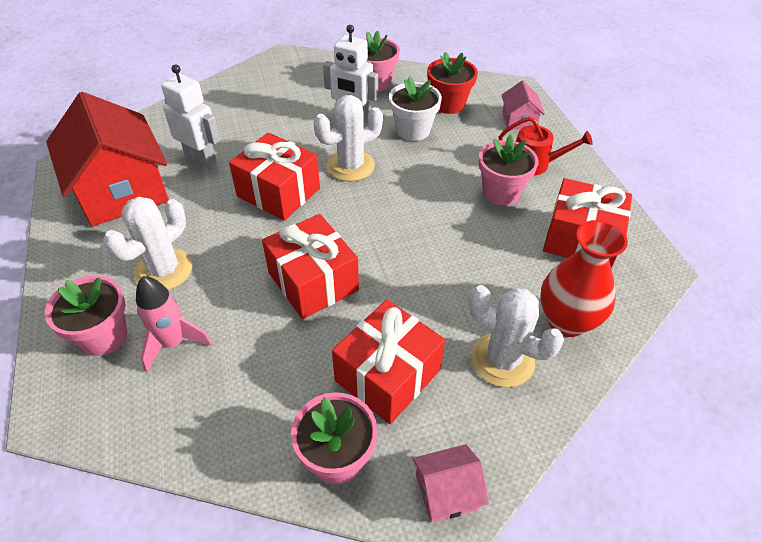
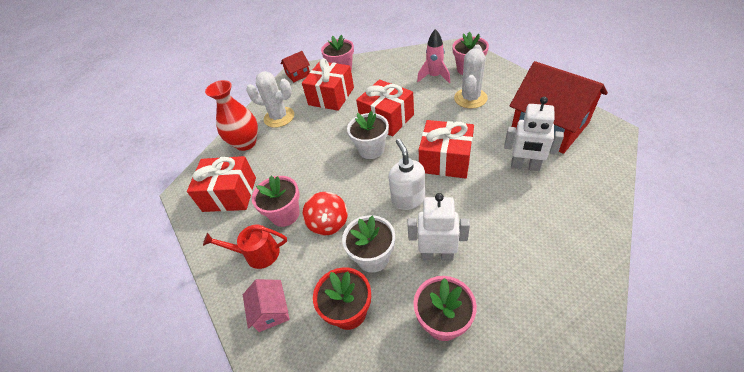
camera: 170 degrees right, 0 degrees up
(350, 166) = (408, 199): white cactus -> white soap dispenser
(363, 238) = (371, 149): none -> white flower pot
(446, 492) = (298, 74): pink house -> red house
(450, 169) = (328, 223): none -> red spinning top

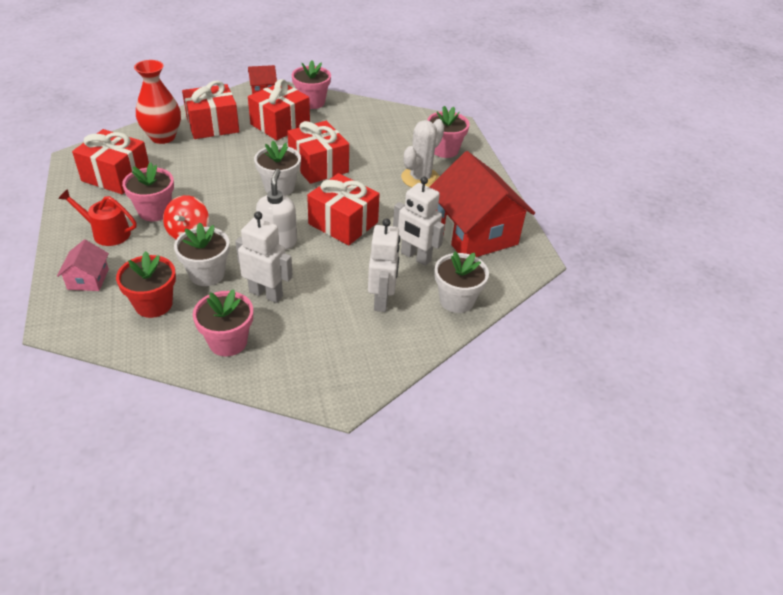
camera: 10 degrees right, 5 degrees down
(279, 117) = (212, 125): white cactus -> red gift
(434, 77) = (402, 144): pink rocket -> none
(534, 218) = (382, 300): none -> white robot
(590, 192) = (456, 300): none -> white flower pot

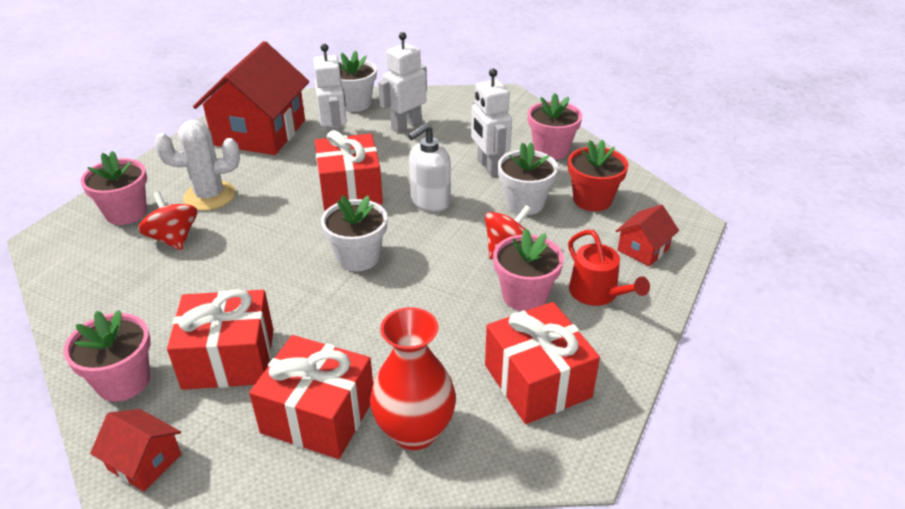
camera: 135 degrees left, 5 degrees down
(88, 279) = (643, 249): pink house -> red house
(318, 166) = (280, 263): red gift -> none
(394, 151) = (173, 239): none -> red spinning top

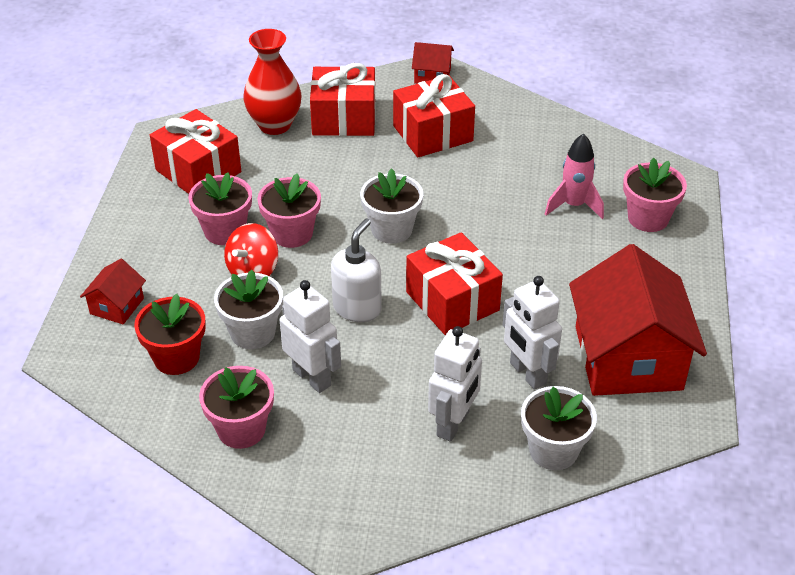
camera: 160 degrees right, 5 degrees up
(123, 381) = (491, 106): pink flower pot -> pink flower pot (292, 233)
(173, 239) = (574, 205): red spinning top -> pink rocket
(209, 196) = (590, 256): white cactus -> none
(597, 293) = (159, 249): red watering can -> none

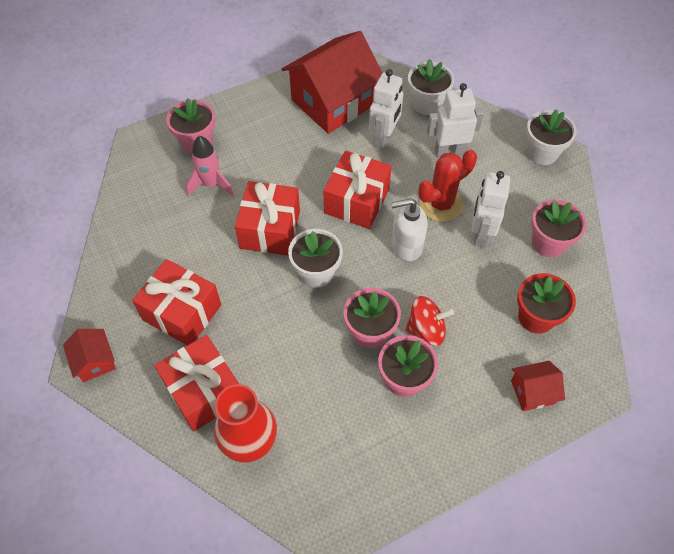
camera: 125 degrees left, 15 degrees up
(198, 171) = (353, 456): red gift -> red gift (270, 229)
(253, 333) = (477, 289): white flower pot -> white flower pot (542, 153)
(383, 368) = (441, 204): none -> red cactus

